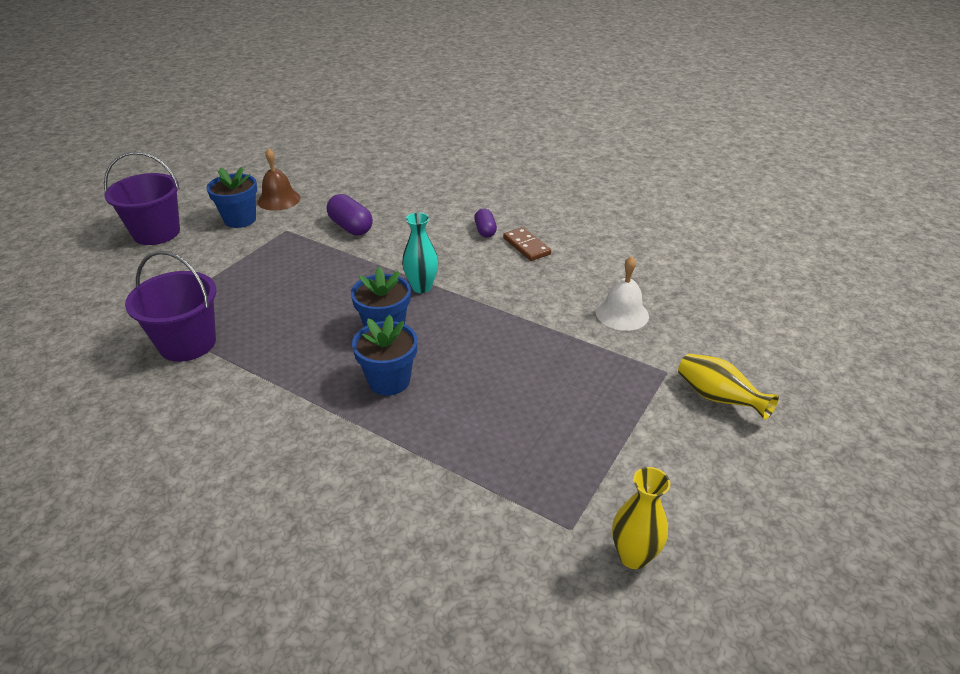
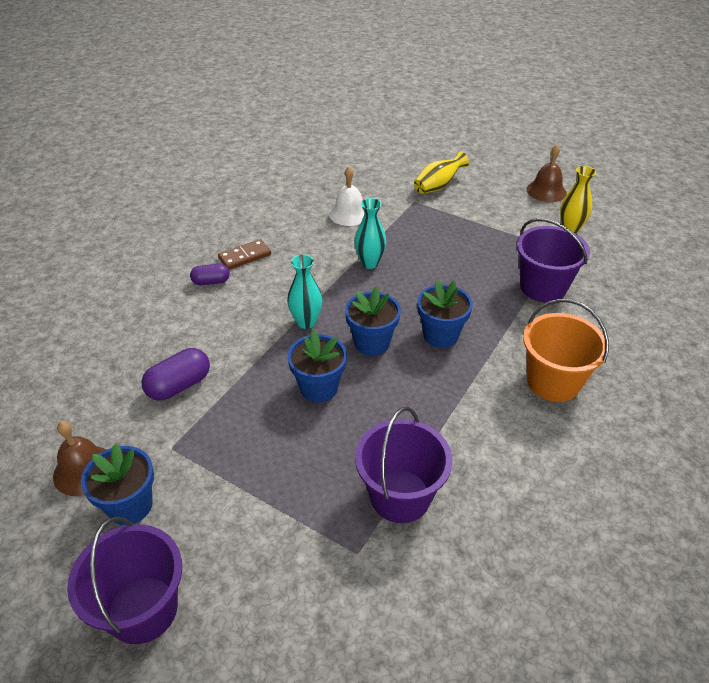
camera: 90 degrees left, 5 degrees up
(292, 474) = (553, 381): none -> orange bucket
(329, 297) = (319, 388): none -> blue flower pot
(476, 492) = (543, 287): none -> purple bucket
(521, 329) = (369, 263): none -> turquoise vase
(752, 540) = (546, 191): none -> brown bell

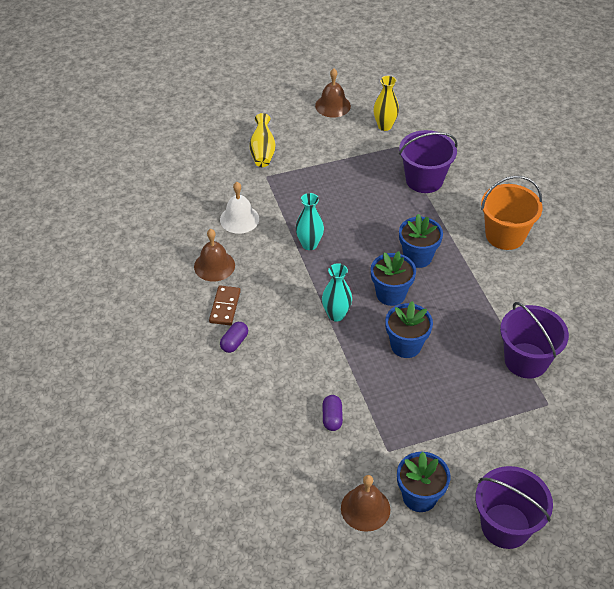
camera: 50 degrees left, 5 degrees up
(179, 385) = (332, 418): purple capsule -> purple capsule, size x0.64
(283, 228) = (214, 266): none -> brown bell

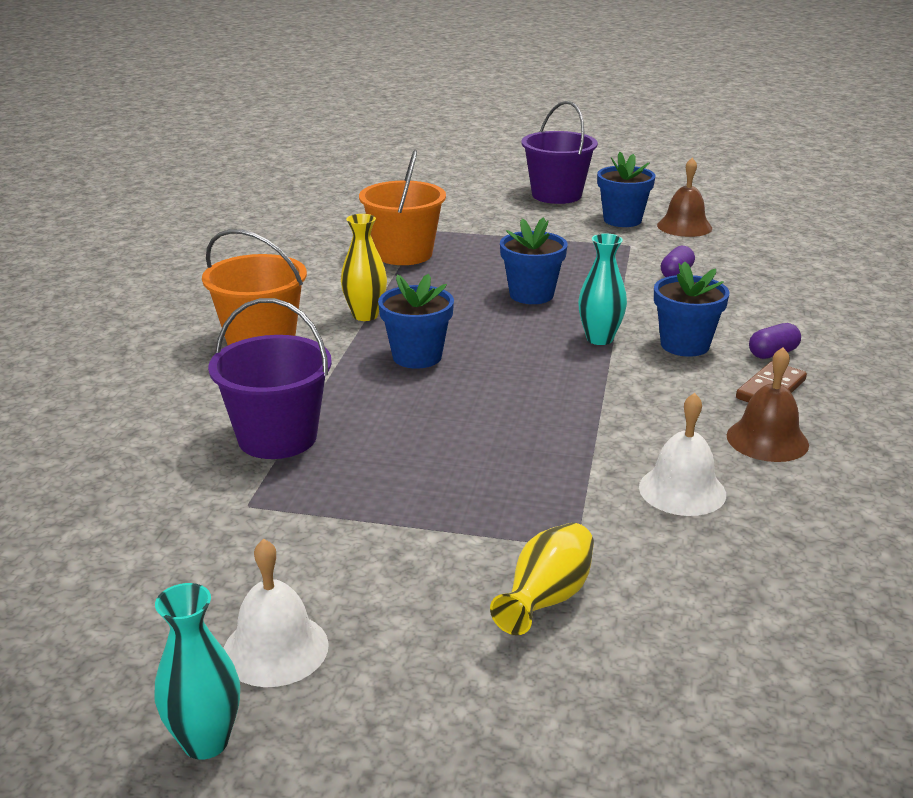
camera: 150 degrees left, 20 degrees down
(309, 244) = (574, 417): turquoise vase -> turquoise vase (205, 742)
(333, 106) = (275, 649): brown bell -> white bell
(384, 126) = (221, 553): yellow vase -> yellow vase (365, 315)
(391, 294) = (501, 335): blue flower pot -> blue flower pot (685, 345)
(526, 360) = (404, 254): purple bucket -> orange bucket

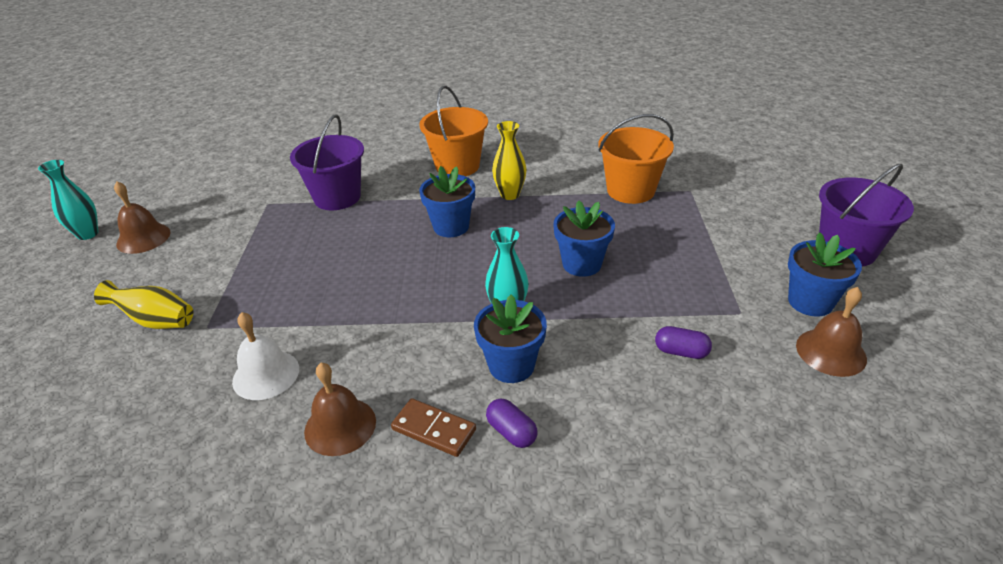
camera: 80 degrees right, 10 degrees up
(275, 649) = (143, 238): white bell -> brown bell

